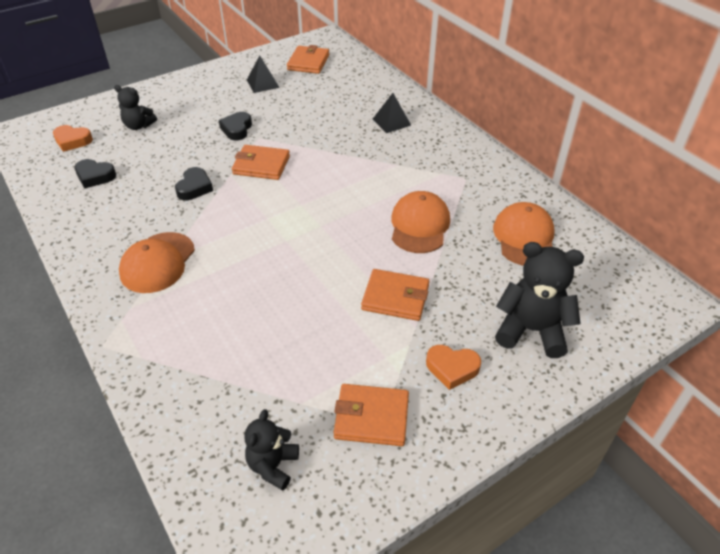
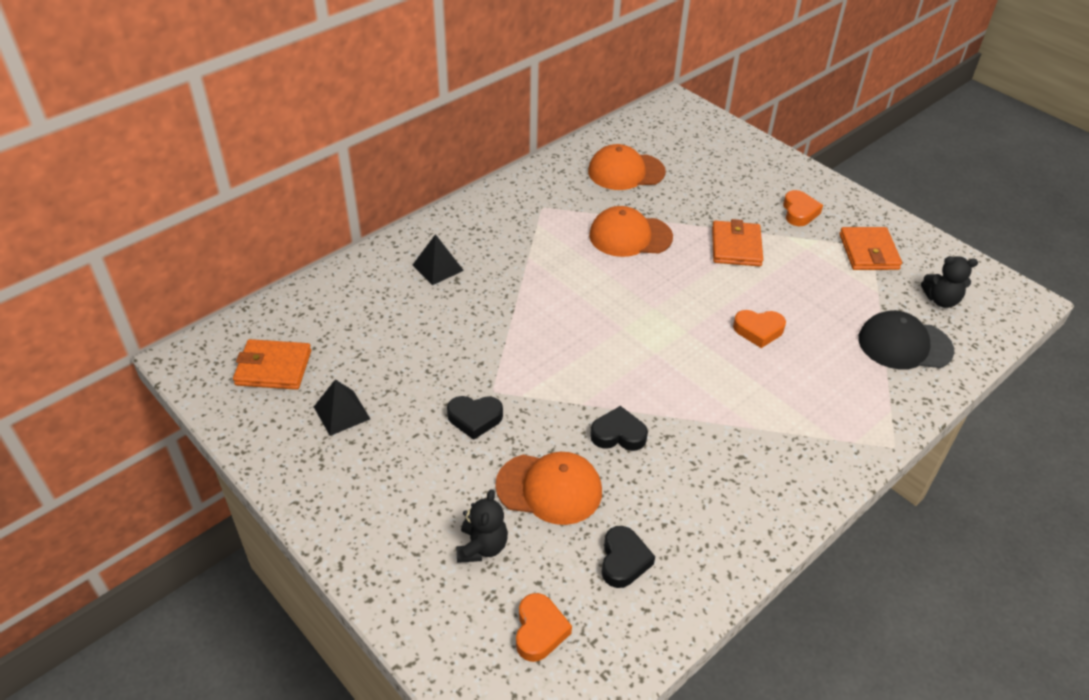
camera: 100 degrees left, 0 degrees up
(157, 262) = (762, 434): orange cap -> orange cap (549, 488)
(217, 400) = (904, 345): none -> black cap
(261, 165) = (555, 376): orange wallet -> none
(273, 287) = (758, 330): none -> orange heart
(531, 330) = (739, 172): black teddy bear -> none

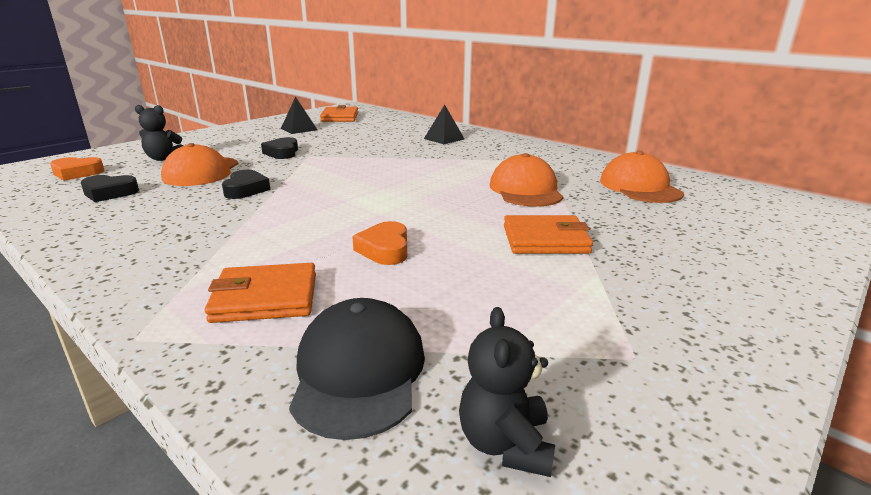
camera: 85 degrees right, 20 degrees down
(799, 212) = (670, 287): orange heart -> none
(868, 252) = (614, 351): orange wallet -> orange wallet (265, 298)

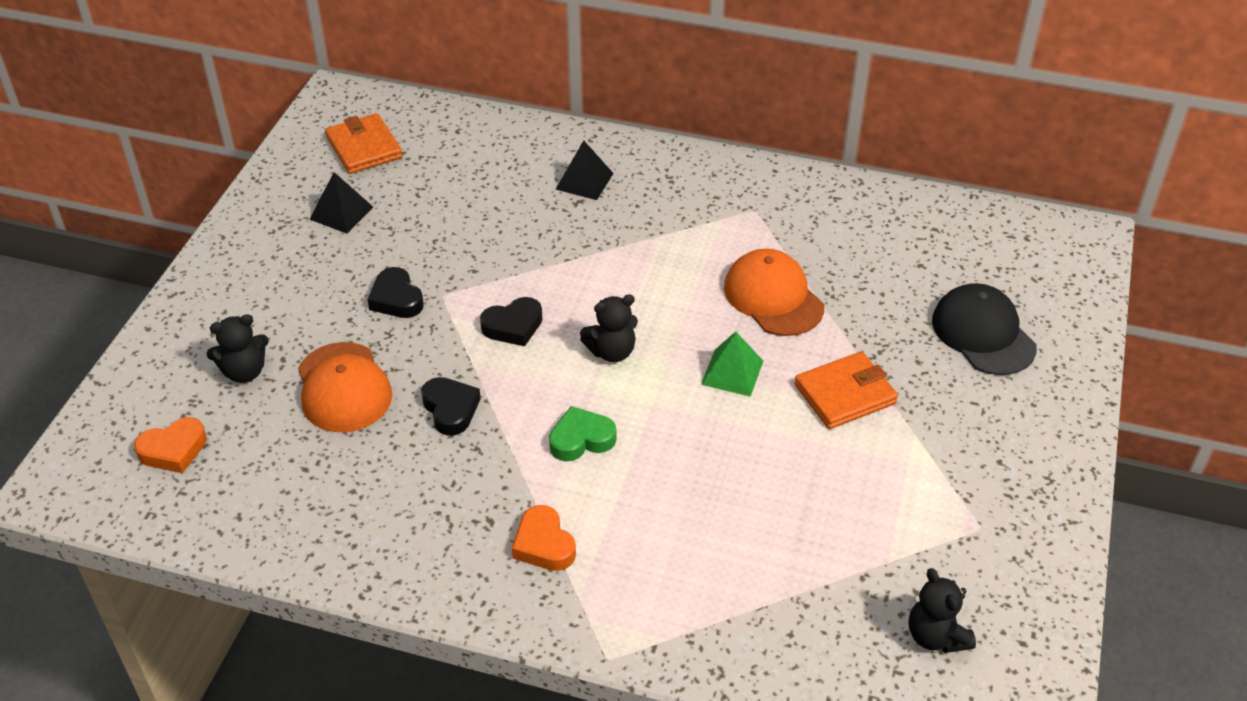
camera: 25 degrees left, 20 degrees up
(109, 193) = (288, 477): black heart -> black heart (513, 326)
(265, 298) = (663, 575): orange wallet -> none
(308, 217) = (581, 439): none -> green heart
(359, 372) = (806, 619): black cap -> black cap (983, 334)
(382, 189) = (612, 352): none -> black teddy bear
(385, 249) = (708, 467): orange heart -> orange heart (544, 544)
(459, 212) = (732, 372): none -> green pyramid
(640, 187) = (890, 247): orange cap -> none

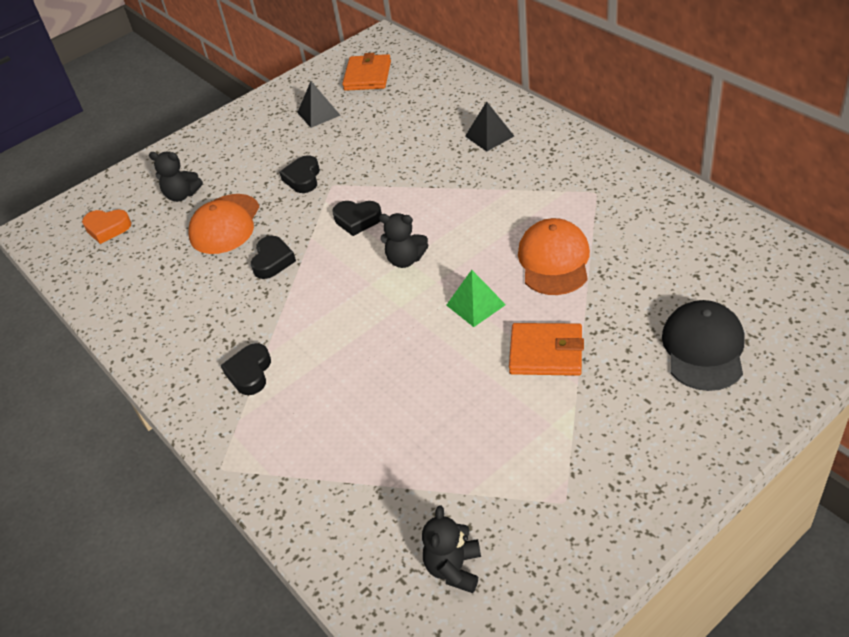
camera: 40 degrees right, 0 degrees up
(544, 544) = (250, 373): orange heart -> black heart
(581, 439) = (333, 312): green heart -> none

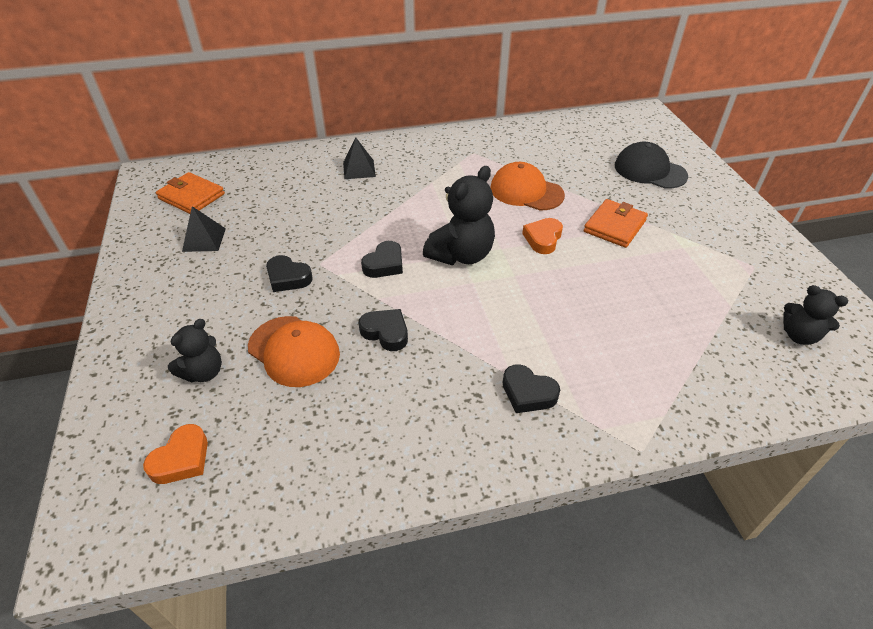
camera: 70 degrees left, 0 degrees up
(405, 260) = (461, 255): black teddy bear -> black teddy bear, size x1.66
(475, 305) = (543, 239): green pyramid -> orange heart

